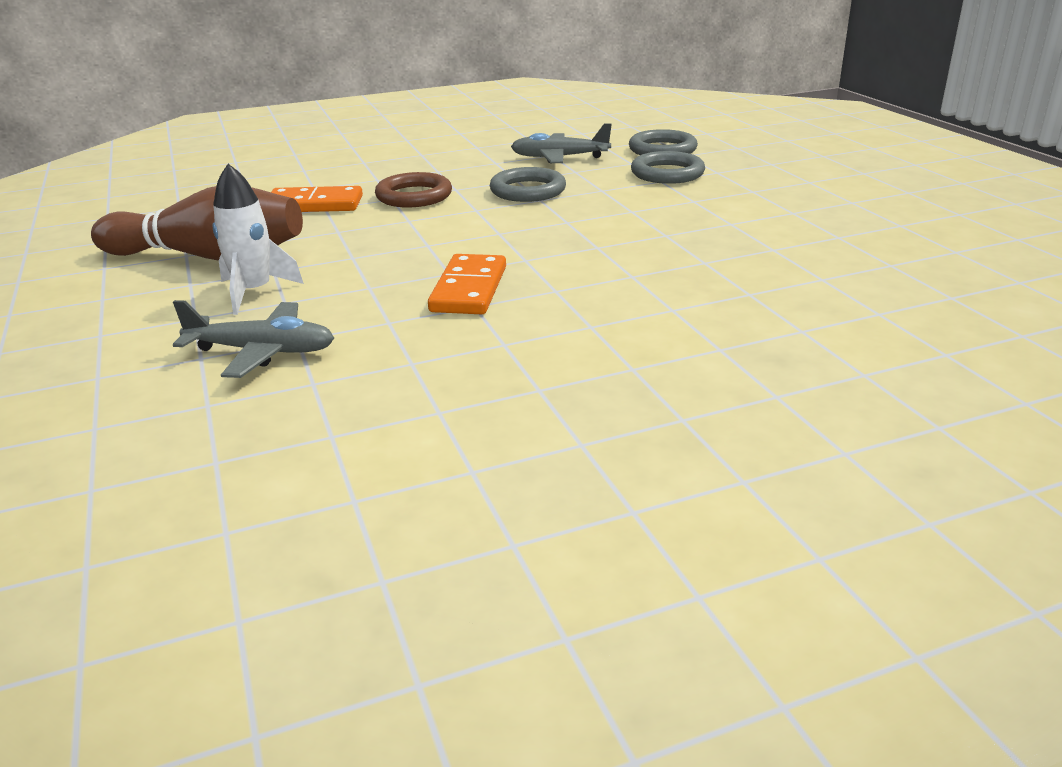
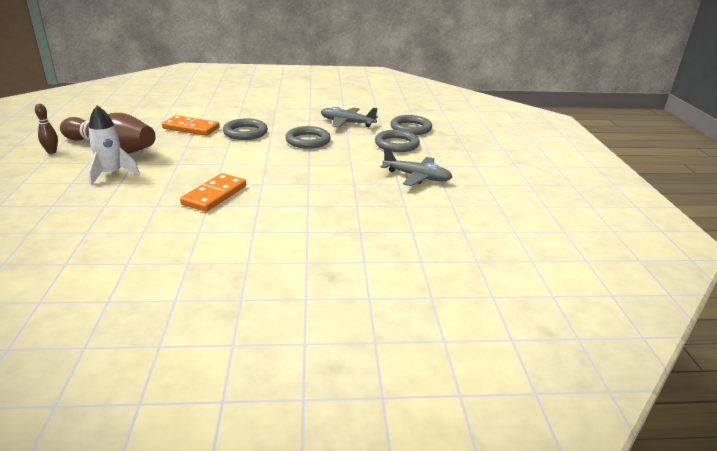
camera: 15 degrees right, 0 degrees up
(101, 280) = (51, 152): none -> brown bowling pin
(262, 351) = (81, 208): grey plane -> grey plane (417, 177)
(414, 196) = (245, 132): brown ring -> grey ring

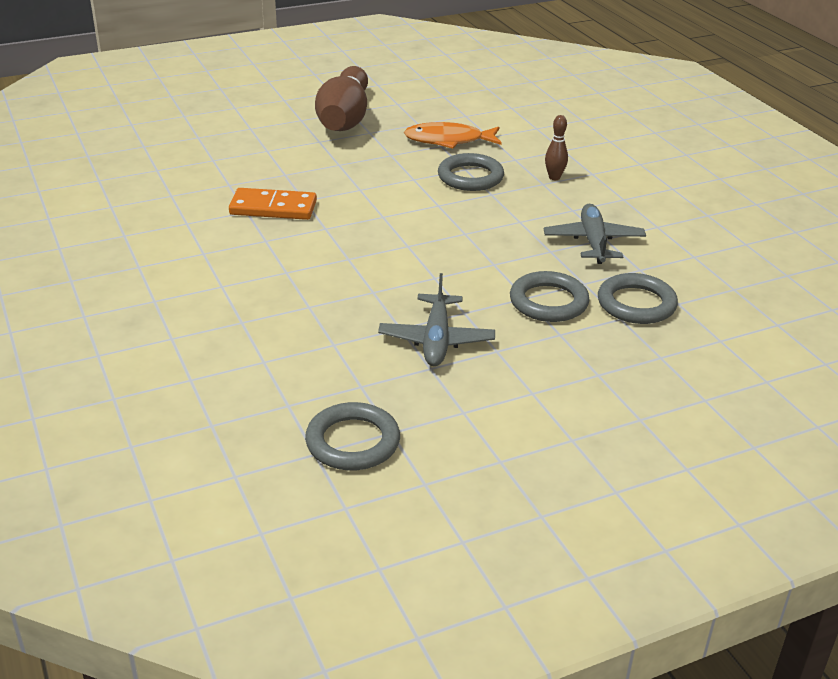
camera: 70 degrees right, 5 degrees up
(51, 152) = (311, 94): brown bowling pin -> brown bowling pin (554, 177)
(111, 174) = (283, 139): white rocket -> none
(191, 128) = (448, 140): orange domino -> orange fish
(308, 141) = (488, 226): grey ring -> grey ring (353, 442)

